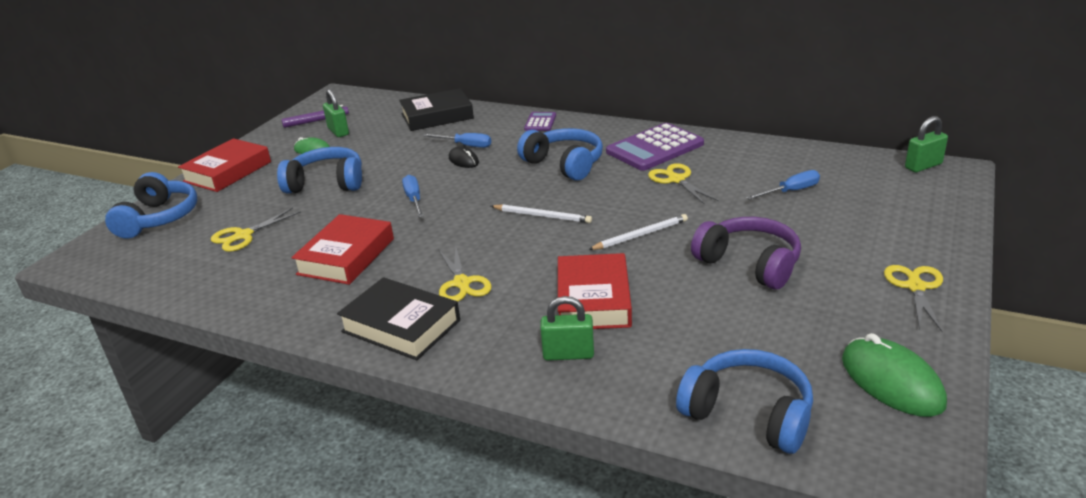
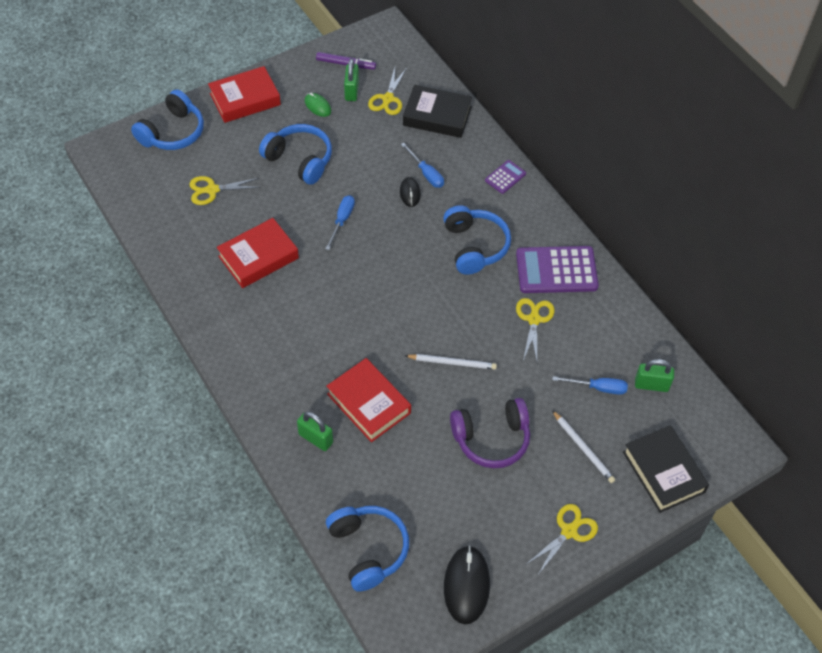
camera: 30 degrees right, 25 degrees up
(401, 326) = (245, 349): black book -> black book (663, 472)
(462, 283) = (306, 333): yellow scissors -> yellow scissors (388, 99)
(542, 216) = (409, 298): white pencil -> white pencil (583, 448)
(593, 300) = (369, 403): red book -> red book turned 75 degrees counterclockwise
(749, 264) = (491, 438): purple headphones -> purple headphones turned 90 degrees clockwise
(891, 382) = (466, 585): green mouse -> black mouse
(923, 166) = (726, 427): green padlock -> green padlock (651, 385)

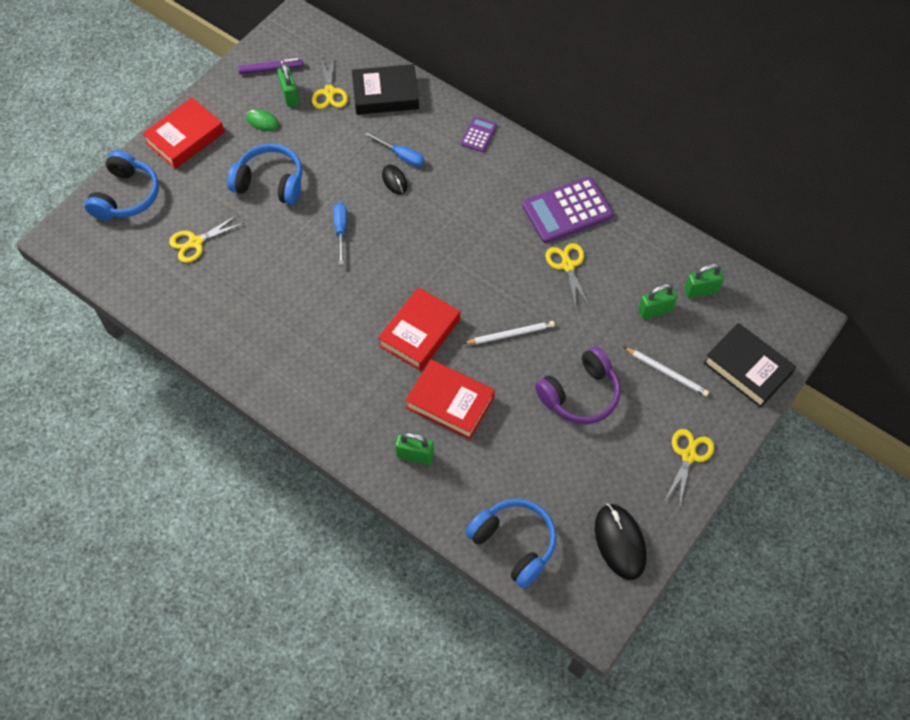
camera: 20 degrees left, 5 degrees up
(258, 257) = (275, 295): red book -> red book (420, 333)
(474, 246) = (480, 213): blue headphones -> none
(598, 388) = (655, 310): blue screwdriver -> green padlock

